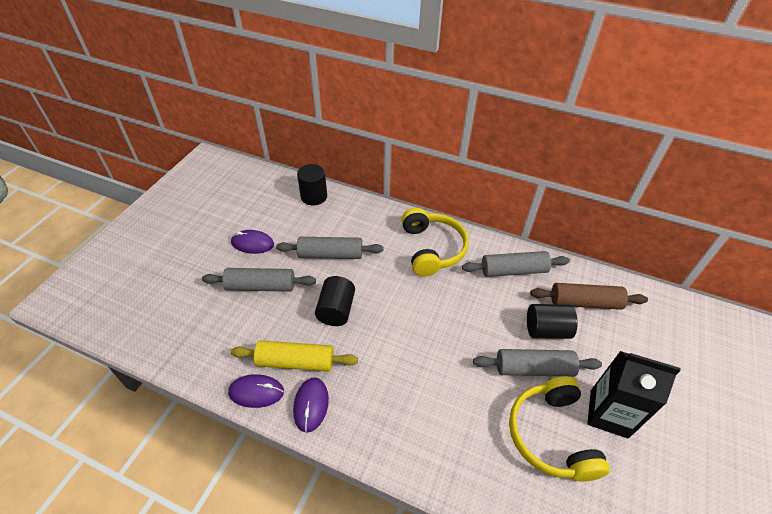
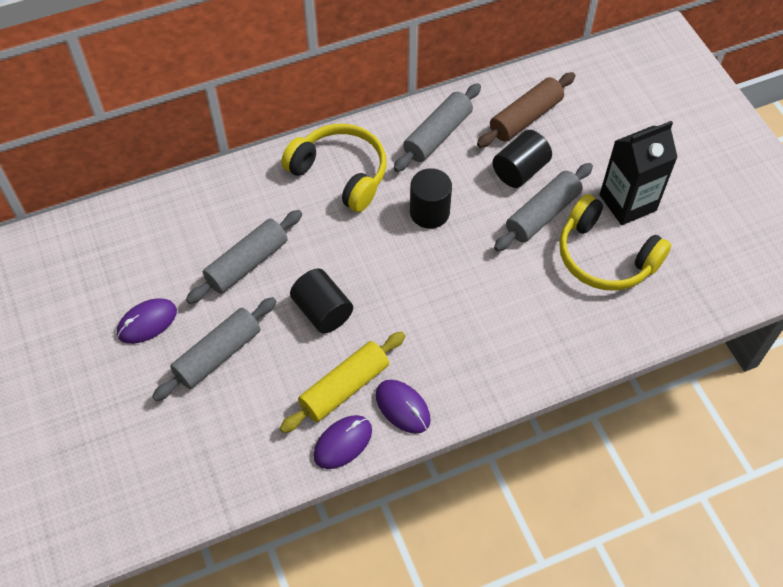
camera: 45 degrees left, 10 degrees up
(314, 196) = (144, 216): black cylinder -> black cylinder (429, 212)

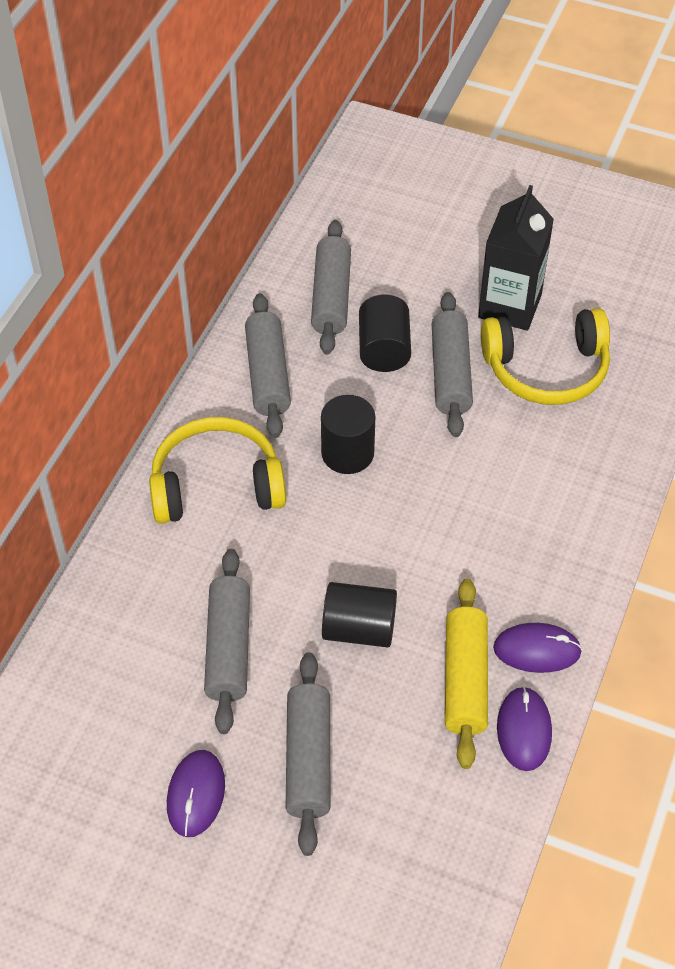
camera: 45 degrees left, 5 degrees down
(525, 118) = (331, 297): brown rolling pin -> grey rolling pin

